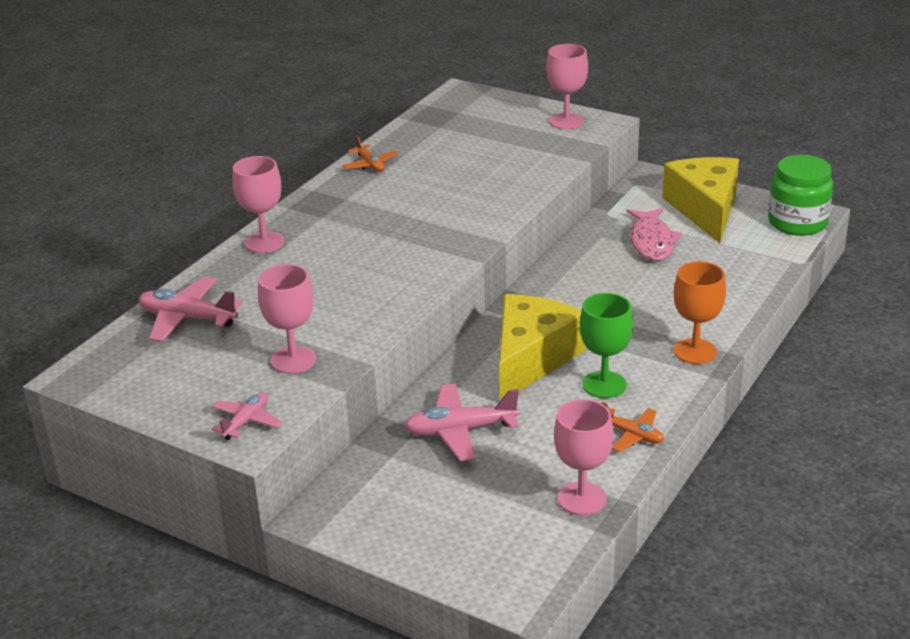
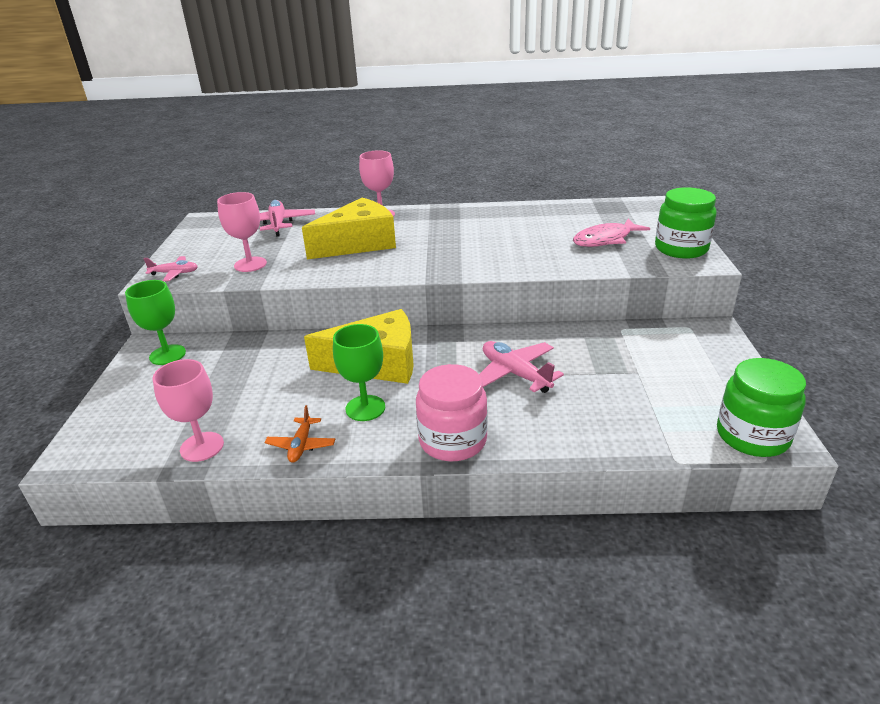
camera: 60 degrees right, 0 degrees up
(358, 501) = (167, 355): none -> green goblet
(370, 165) = (513, 211): orange plane -> none
(460, 431) = (265, 365): pink plane -> pink plane (515, 374)
(566, 121) = (681, 249): pink goblet -> green jar
(651, 242) = (606, 363): pink fish -> pink fish (605, 239)
(695, 351) = (452, 441): orange goblet -> pink jar
(705, 209) = (698, 373): yellow cheese -> yellow cheese (358, 244)

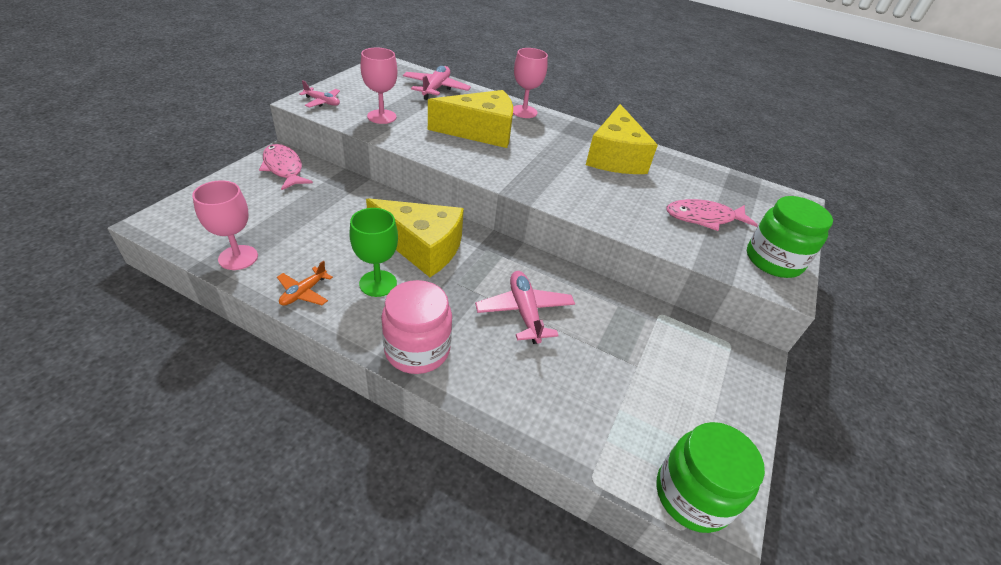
camera: 20 degrees right, 10 degrees up
(167, 355) = (284, 168): green goblet -> pink fish
(494, 222) = (615, 157): none -> yellow cheese

